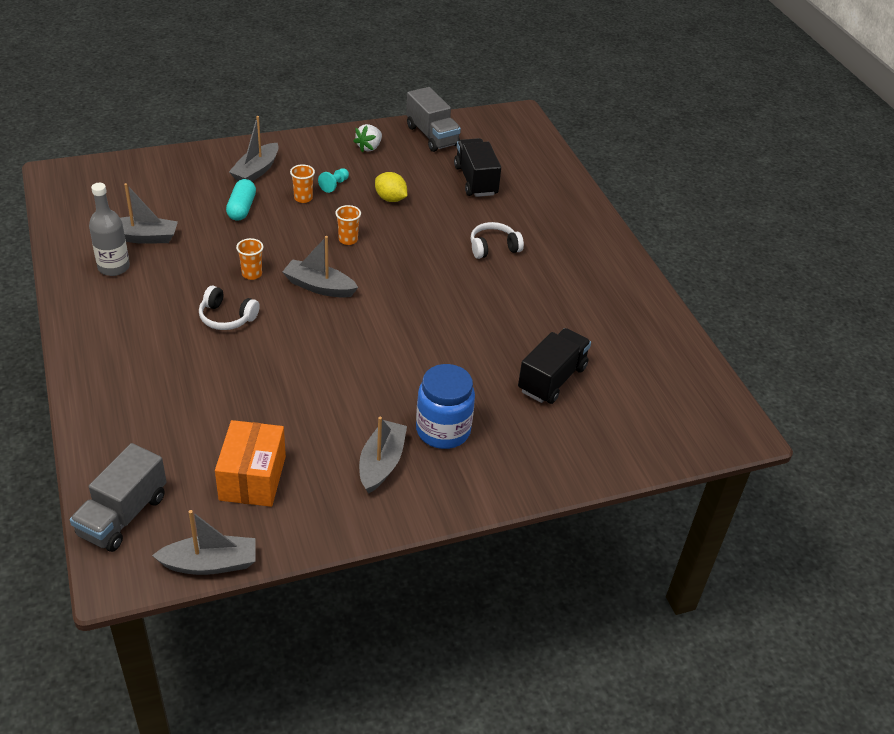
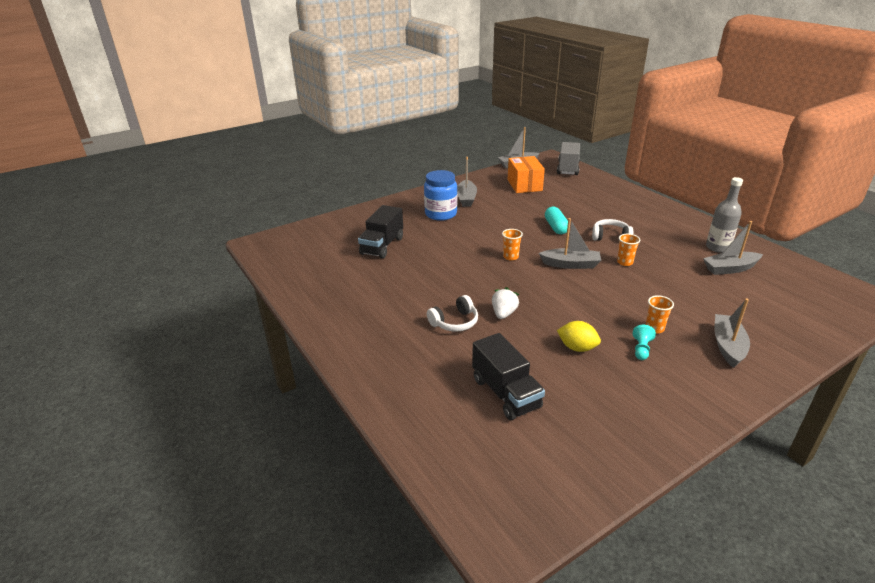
camera: 170 degrees right, 10 degrees down
(241, 208) = (692, 307): turquoise capsule -> turquoise capsule (556, 227)
(348, 240) = (581, 301): orange cup -> orange cup (510, 257)
(369, 147) = (653, 409): white strawberry -> white strawberry (504, 313)
(432, 136) = (597, 452): grey truck -> none

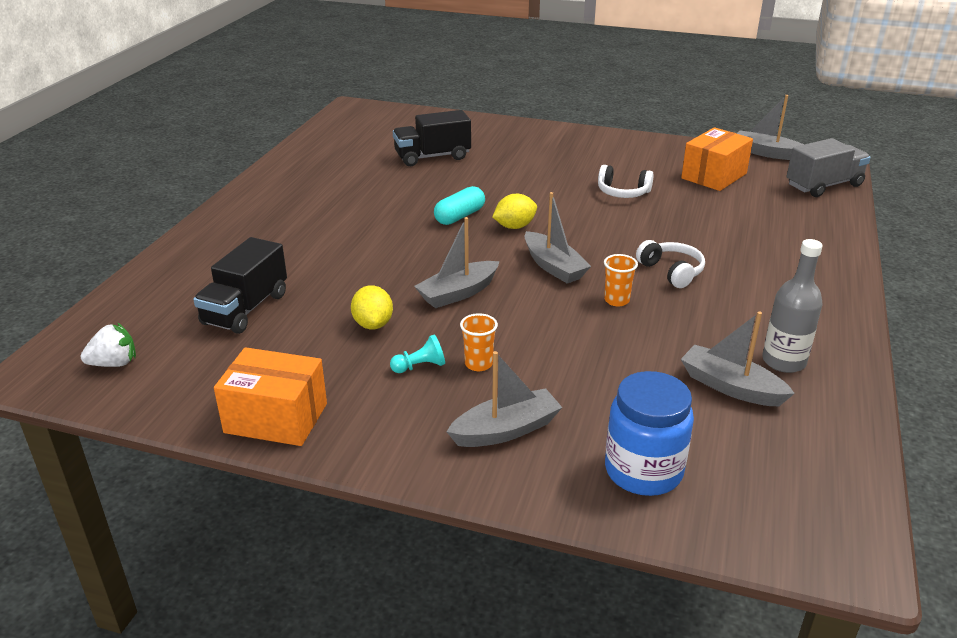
camera: 50 degrees right, 0 degrees up
(441, 214) = (549, 158): blue jar -> blue jar (643, 471)
(455, 322) = (338, 242): white headphones -> white headphones (622, 192)
(466, 198) = (611, 157): grey boat -> grey boat (458, 293)
(504, 313) = (388, 261): white strawberry -> white strawberry (114, 363)
(510, 257) = (514, 226): orange cup -> yellow lemon
(556, 227) = (633, 230): turquoise capsule -> turquoise capsule (460, 216)
(659, 427) = (276, 418): none -> orange box

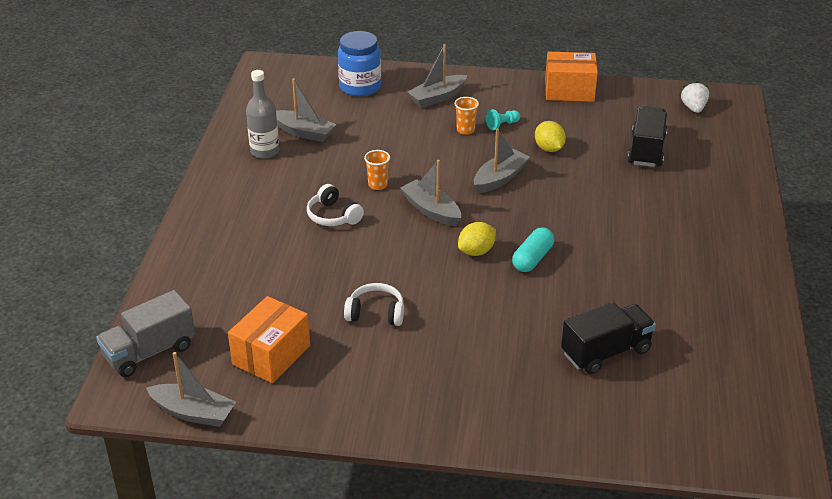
camera: 170 degrees right, 5 degrees up
(114, 363) = (693, 108): white strawberry -> white strawberry turned 120 degrees clockwise

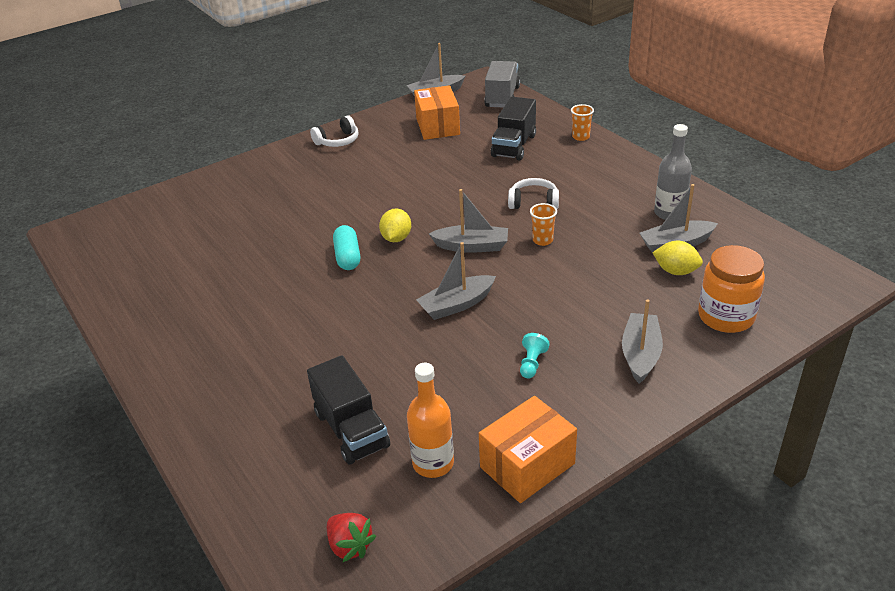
camera: 140 degrees right, 0 degrees up
(360, 87) = (726, 317): blue jar -> orange jar
(376, 313) = (410, 171): white headphones -> white headphones (338, 141)
(465, 130) = (556, 334): orange cup -> orange cup (581, 137)
(500, 178) = (456, 305): grey boat -> grey boat turned 60 degrees clockwise
(549, 148) = (452, 365): yellow lemon -> yellow lemon (676, 271)
(606, 352) = (231, 228): black truck -> black truck (514, 146)
(616, 115) = (433, 463): none -> orange bottle
(693, 108) = (350, 546): white strawberry -> red strawberry

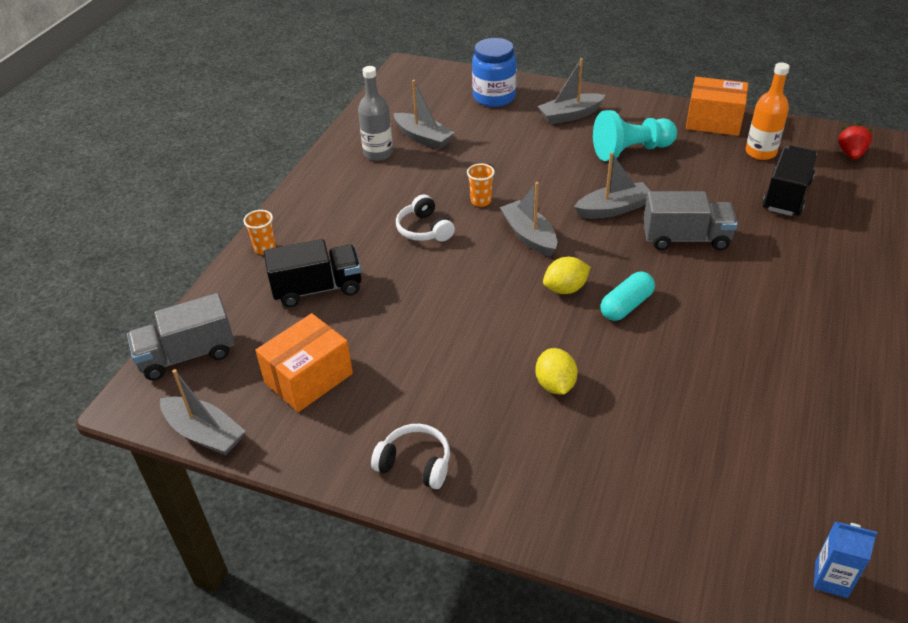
camera: 125 degrees left, 5 degrees up
(104, 230) = (831, 579): none -> blue carton
(375, 325) = (686, 238): none -> grey truck
(456, 305) = (613, 209): grey boat -> grey boat turned 45 degrees counterclockwise
(532, 363) = (631, 151): turquoise pawn -> turquoise pawn, size x2.20
(676, 271) = (460, 128): yellow lemon -> yellow lemon (555, 384)
(726, 317) = (494, 97): orange jar -> blue jar

